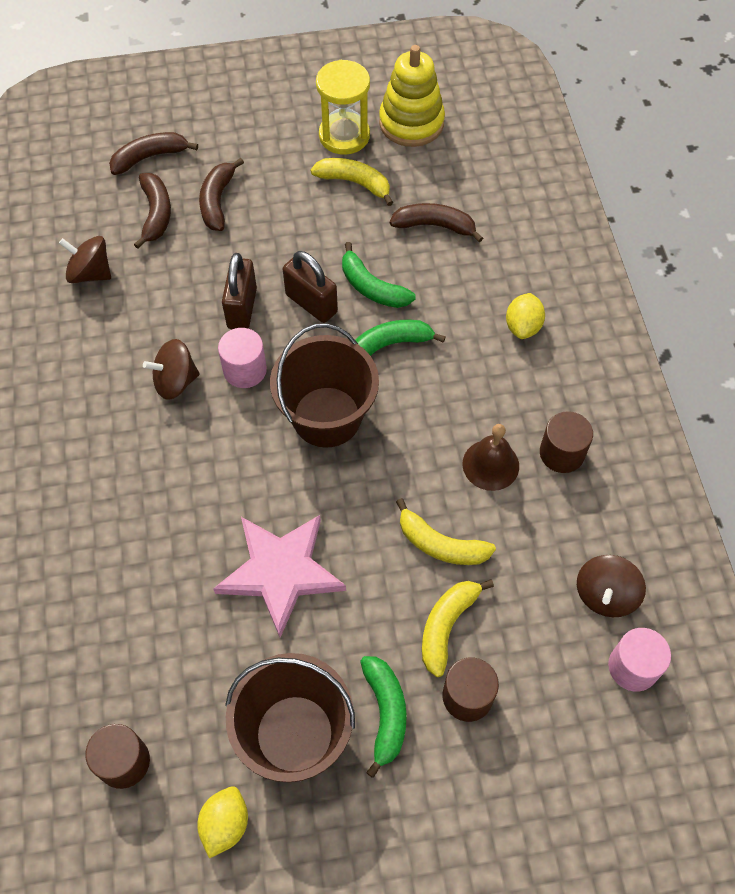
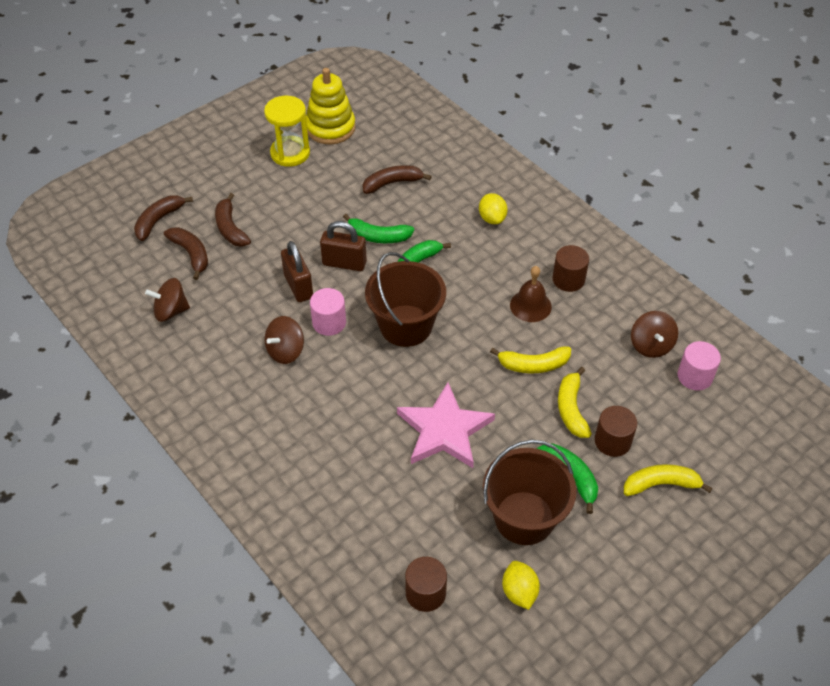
camera: 30 degrees left, 10 degrees down
(354, 183) = (319, 179): yellow banana -> yellow banana (660, 484)

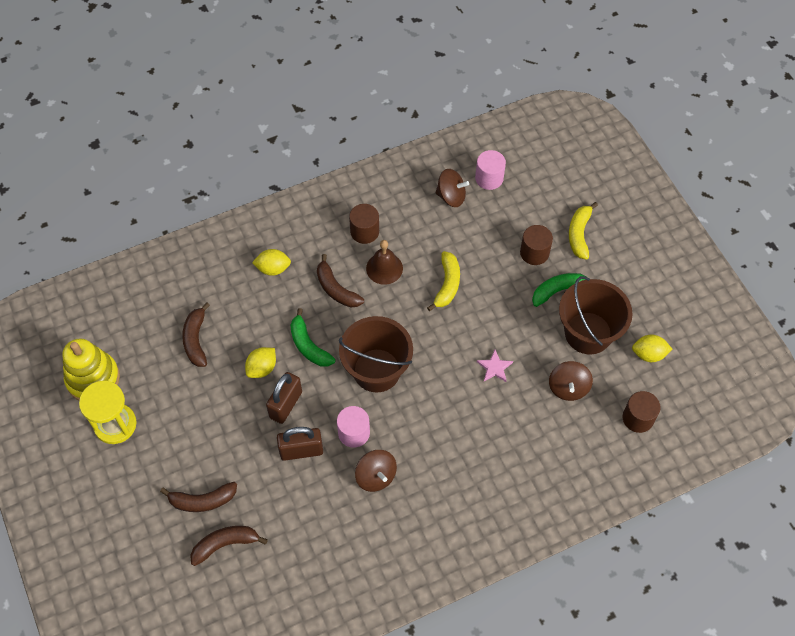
camera: 75 degrees left, 10 degrees up
(158, 220) = (165, 571): brown banana -> brown banana (336, 289)
(171, 311) = (295, 574): brown spinning top -> brown spinning top (568, 387)
(378, 236) = (262, 368): green banana -> yellow lemon
(444, 430) = (494, 367): pink star -> pink star, size x0.43
(571, 409) = (497, 271): yellow banana -> none

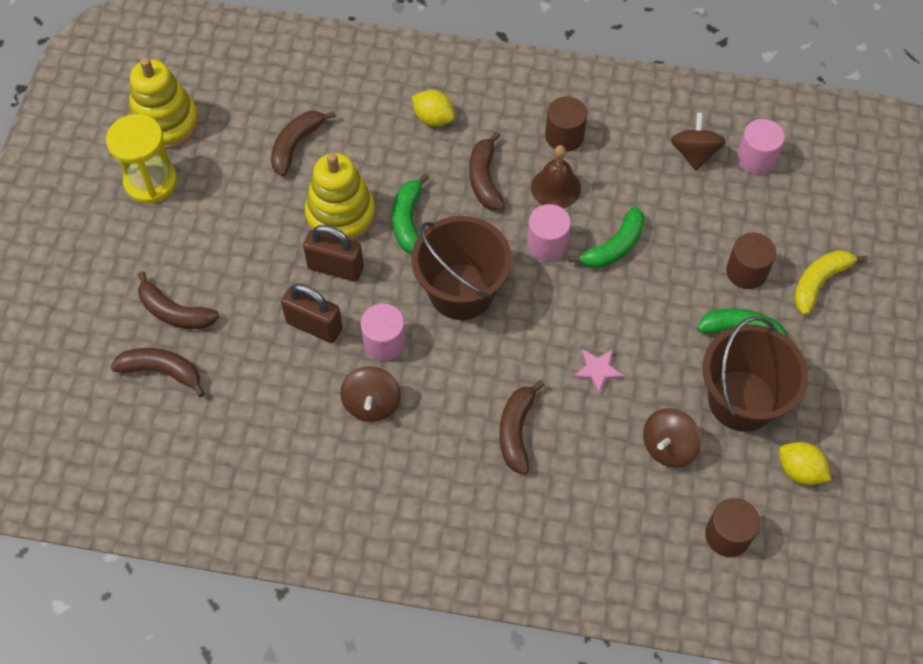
camera: 35 degrees right, 0 degrees up
(262, 368) = (340, 215): yellow lemon -> yellow stacking toy
(286, 405) = (335, 268): brown padlock -> brown padlock turned 45 degrees clockwise
(406, 307) = (547, 243): none -> pink cylinder
(447, 284) = (614, 247): yellow banana -> green banana
(451, 196) = (694, 153): brown spinning top -> brown spinning top turned 135 degrees counterclockwise
(475, 436) = (516, 431): none -> brown banana

